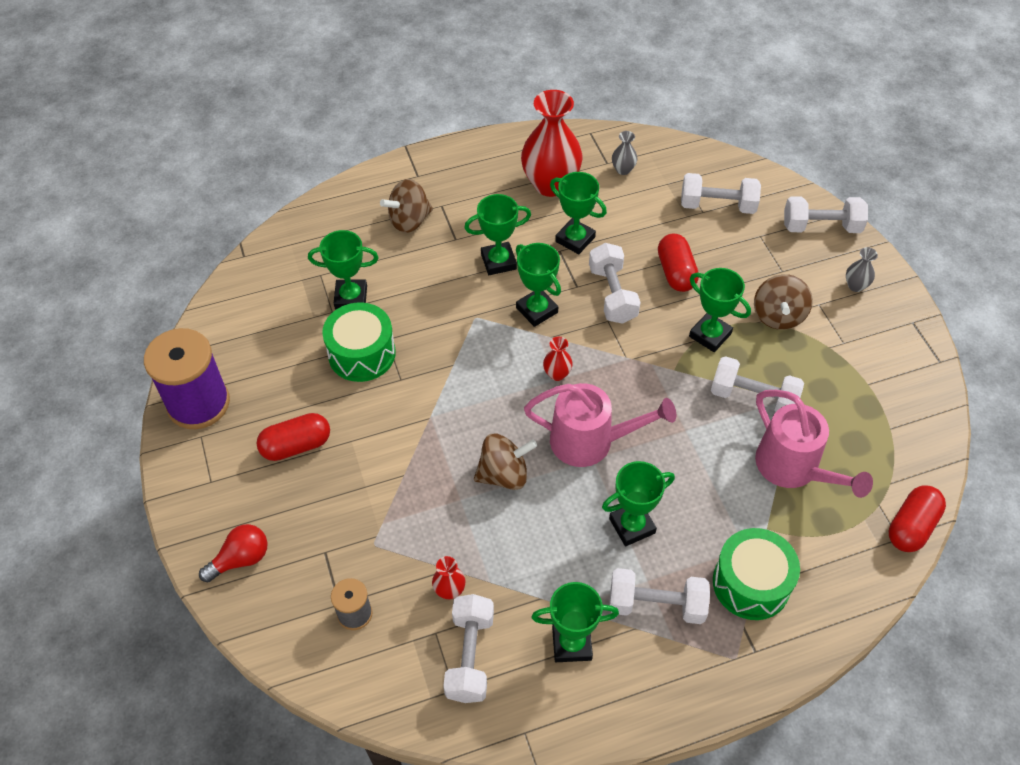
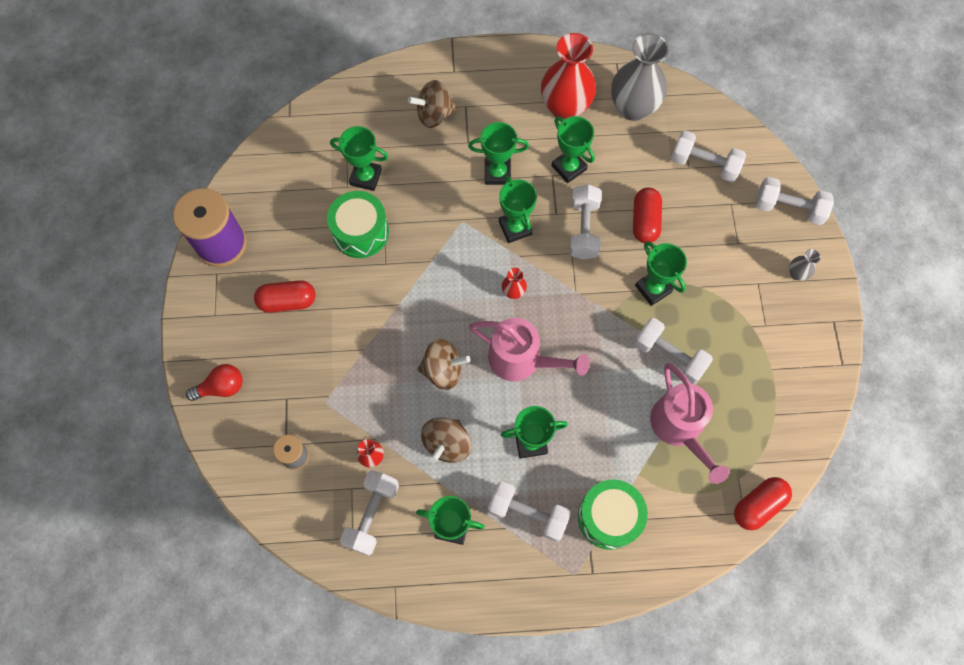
camera: 15 degrees right, 15 degrees up
(623, 170) = (633, 108): grey vase -> grey vase, size x2.33
(778, 316) = (718, 285): brown spinning top -> brown spinning top (447, 444)

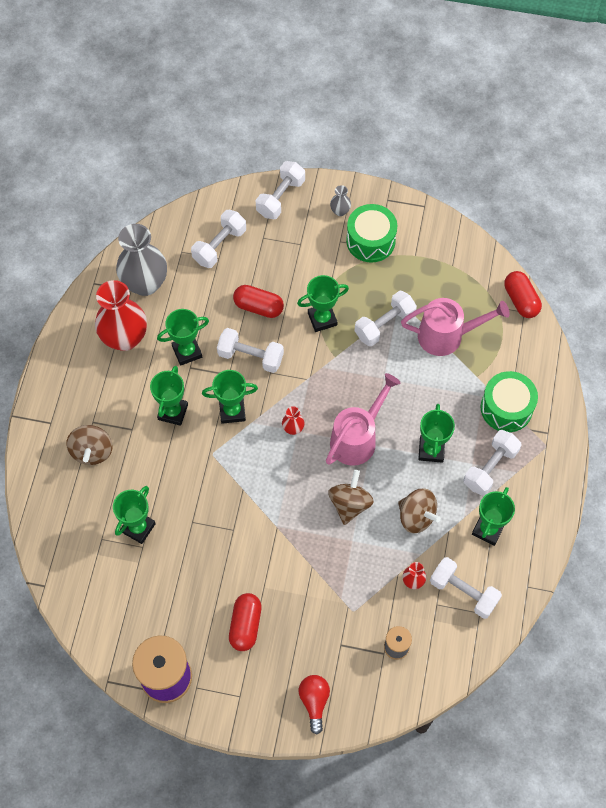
camera: 75 degrees left, 5 degrees down
(360, 232) = (194, 545): green drum -> green drum (370, 241)

